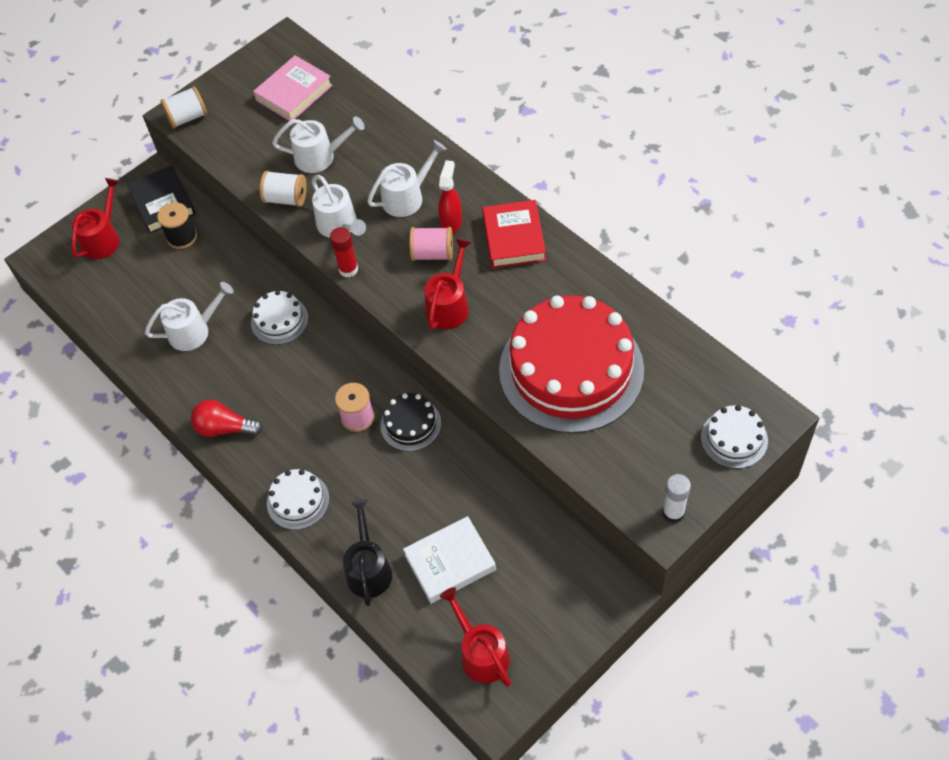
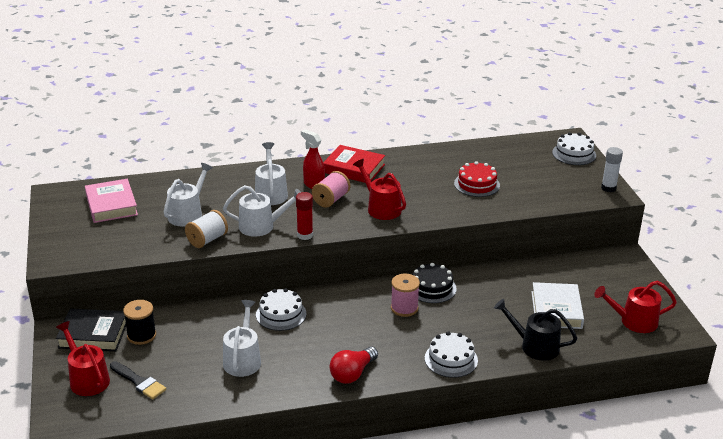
camera: 65 degrees left, 25 degrees down
(119, 276) = (139, 382): none -> black brush
(187, 117) = (63, 258): white spool -> none
(571, 369) = (477, 184): red cake -> red cake, size x0.44

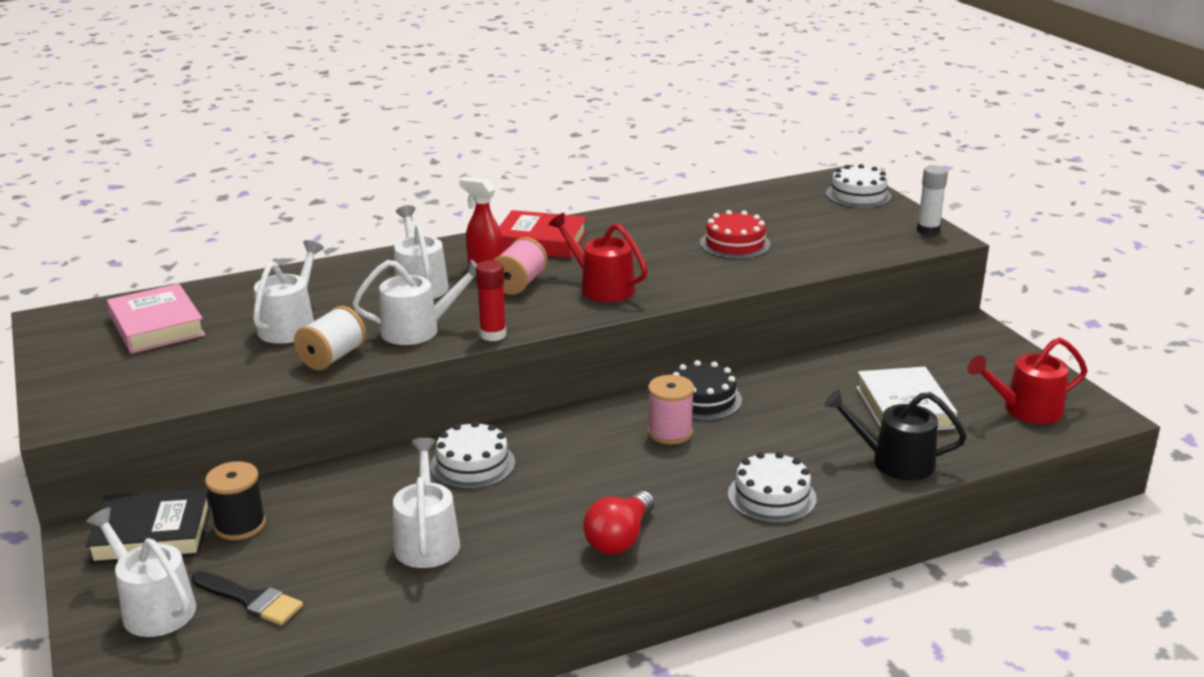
camera: 10 degrees left, 5 degrees down
(87, 379) = (153, 607): red watering can -> white watering can

